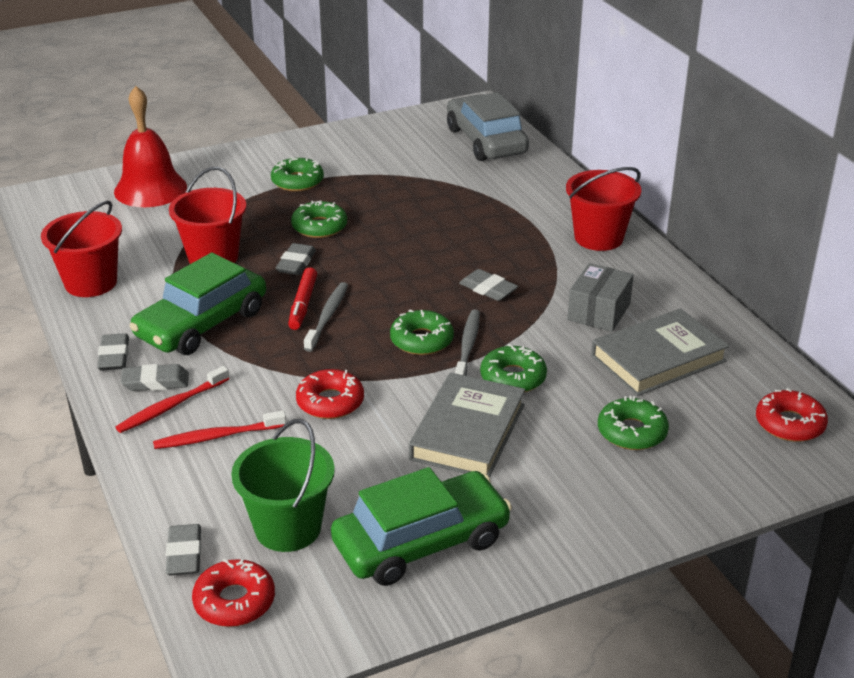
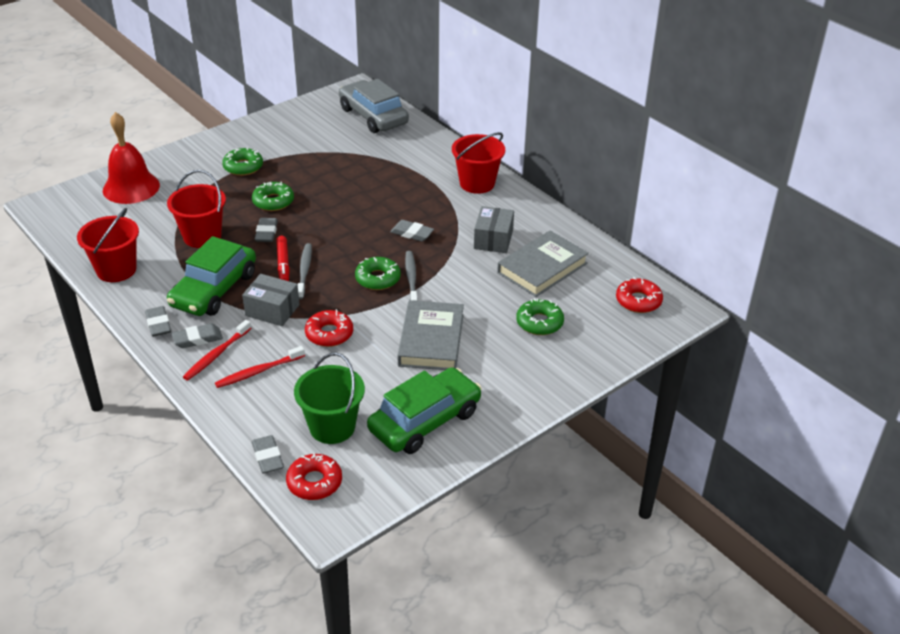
camera: 15 degrees left, 5 degrees up
(266, 360) = (272, 310): none -> grey box
(513, 377) = (449, 296): green donut -> none

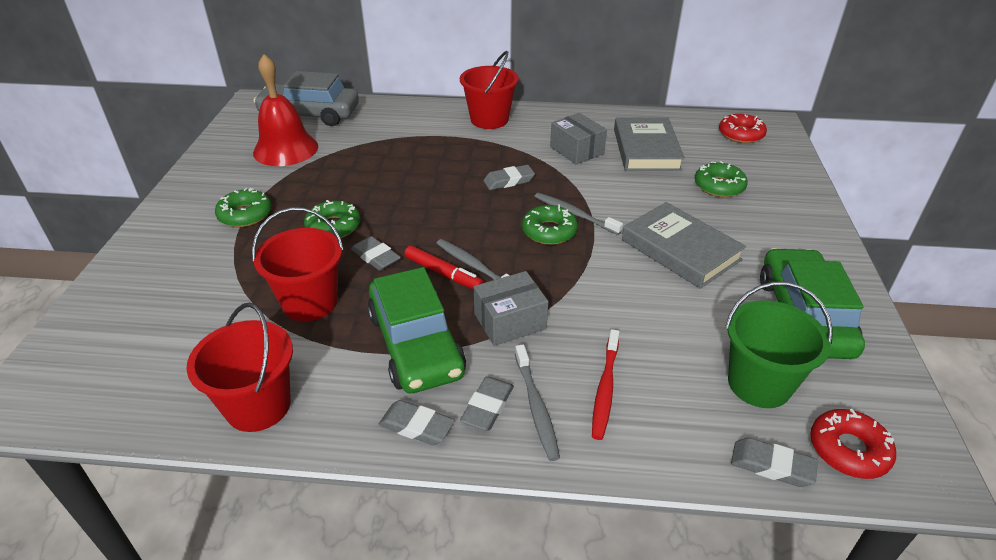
camera: 45 degrees left, 0 degrees up
(131, 187) = (130, 307): red bell -> red bell (285, 149)
(216, 355) = (536, 407): red toothbrush -> grey toothbrush
(329, 334) = (598, 304): red donut -> none

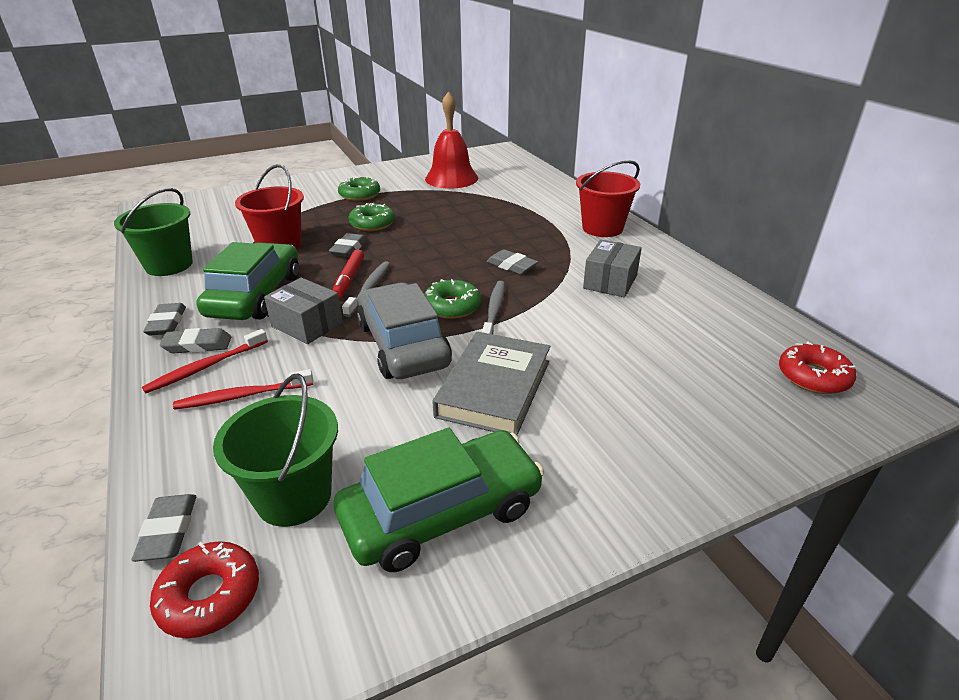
camera: 60 degrees right, 5 degrees down
(258, 406) = (169, 265): red bucket -> green bucket
(310, 114) = (508, 169): grey car -> grey car (403, 345)
(416, 344) = (255, 295): green car -> green car turned 150 degrees clockwise
(536, 407) = (205, 367): grey toothbrush -> red toothbrush
(646, 149) = (670, 319): grey book -> none
(719, 186) = (658, 386): green donut -> none

